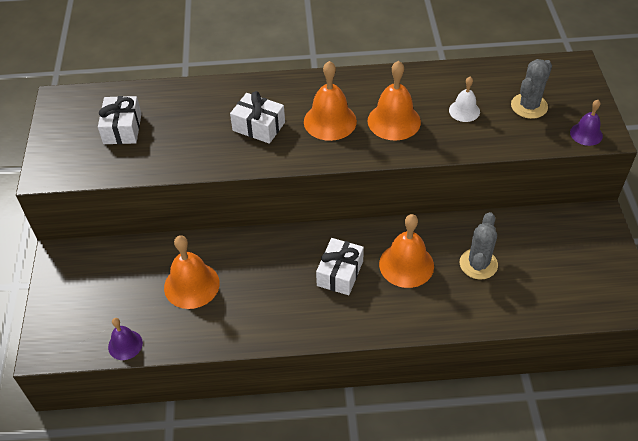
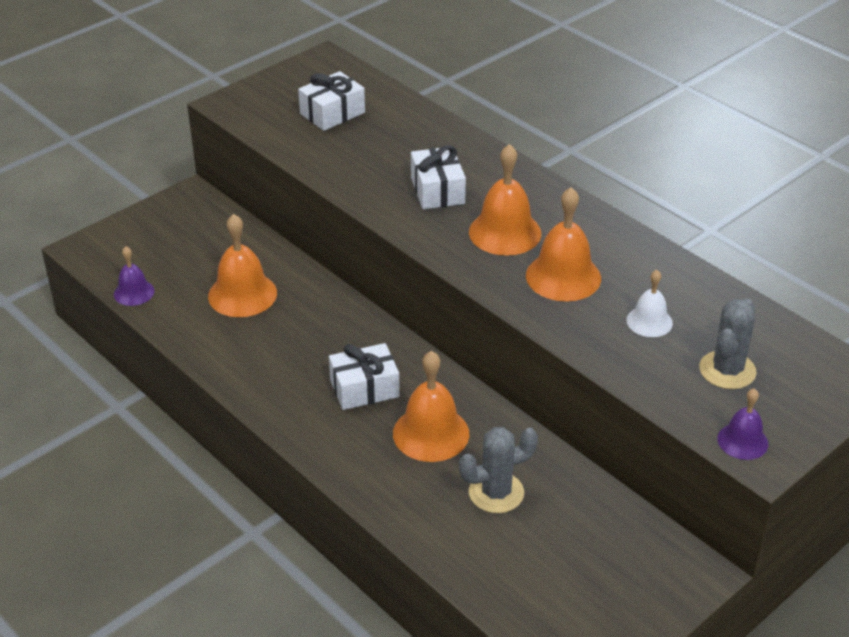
camera: 50 degrees right, 10 degrees down
(529, 106) = (727, 370): grey cactus -> grey cactus turned 60 degrees counterclockwise

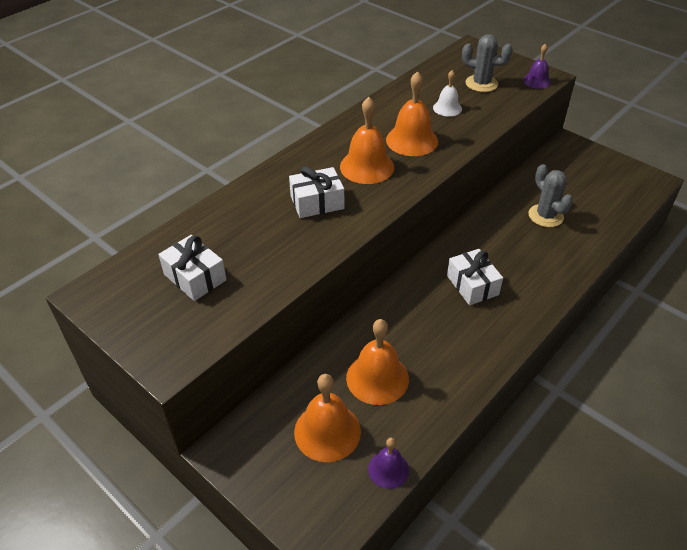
camera: 95 degrees left, 5 degrees up
(431, 433) = (505, 247): orange bell -> orange bell (327, 431)

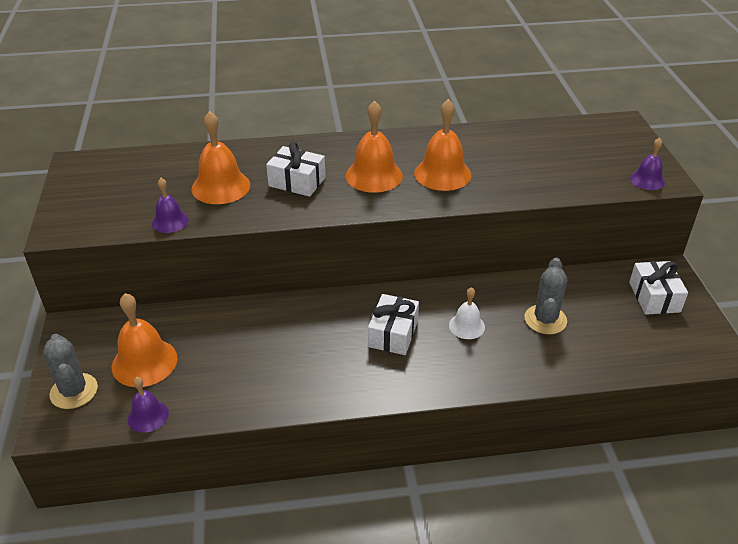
camera: 40 degrees right, 5 degrees down
(195, 277) = (146, 187): white gift -> white gift (654, 297)
(261, 294) = (170, 221): none -> purple bell
(377, 378) = (225, 351): orange bell -> orange bell (221, 186)
(447, 108) = (516, 163): white bell -> white bell (466, 326)
(481, 84) = (583, 158): grey cactus -> grey cactus (74, 391)

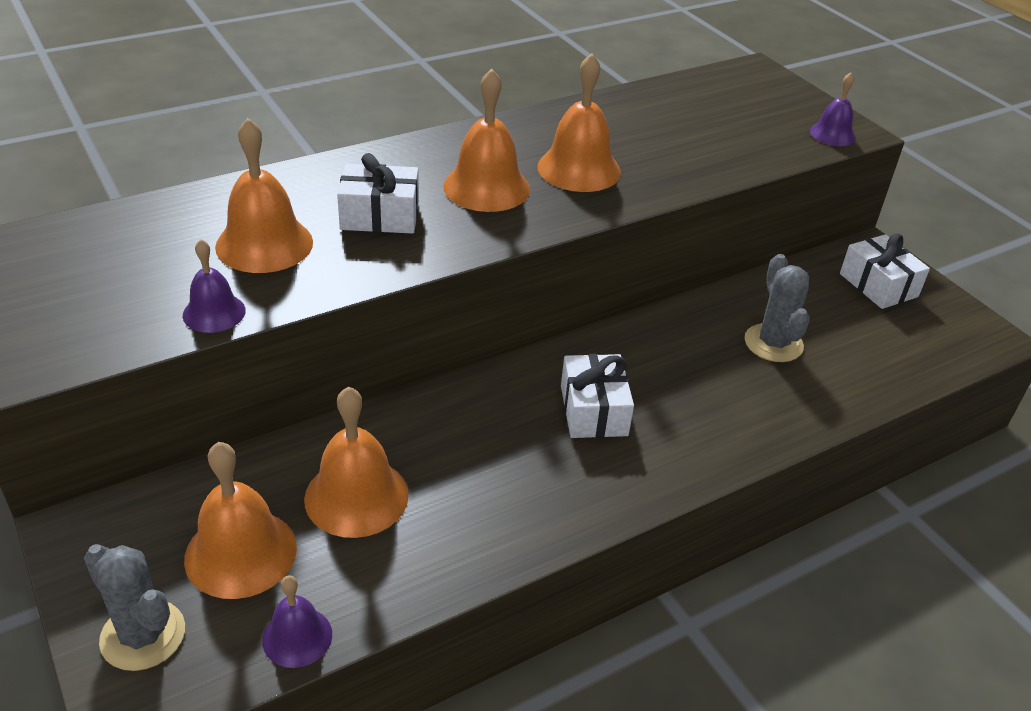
camera: 25 degrees left, 0 degrees up
(222, 348) = (356, 496): none -> orange bell
(466, 326) = (683, 375): white bell -> none

